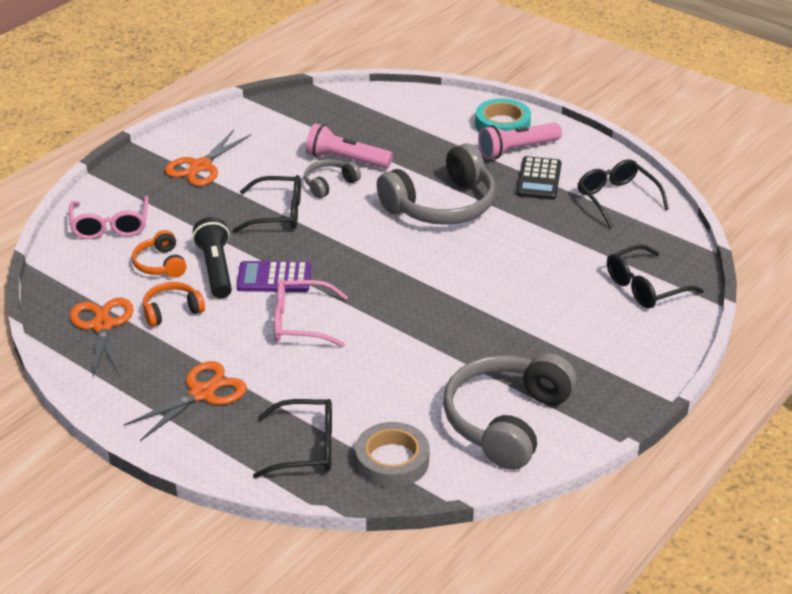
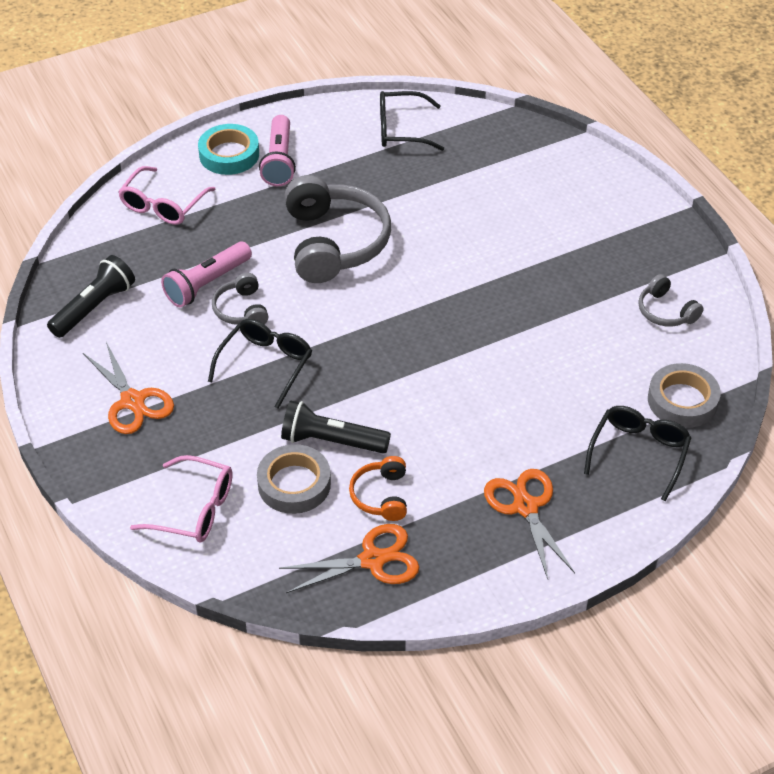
camera: 65 degrees left, 10 degrees up
(102, 325) = (372, 560): orange scissors -> orange scissors turned 150 degrees clockwise
(160, 264) = (294, 484): orange headphones -> grey tape
(274, 278) = (374, 400): purple calculator -> none
(284, 120) = (94, 307): none -> black flashlight
(301, 322) = (457, 401): pink glasses -> pink glasses (163, 204)
(506, 421) = (665, 311): grey headphones -> grey headphones, size x0.49
(539, 179) = (337, 165): black calculator -> none
(645, 287) = (536, 163): black glasses -> none

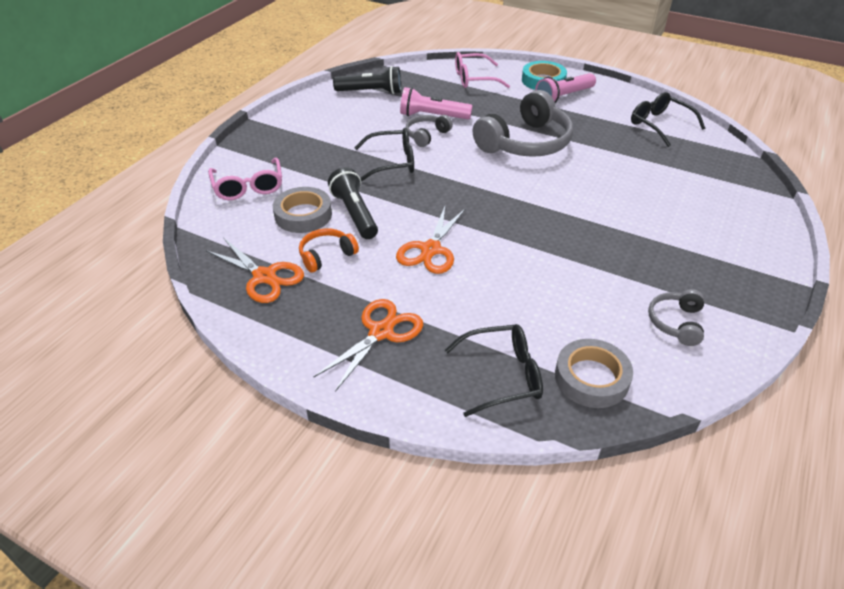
camera: 55 degrees right, 5 degrees down
(133, 401) = (314, 132): orange scissors -> orange scissors (430, 250)

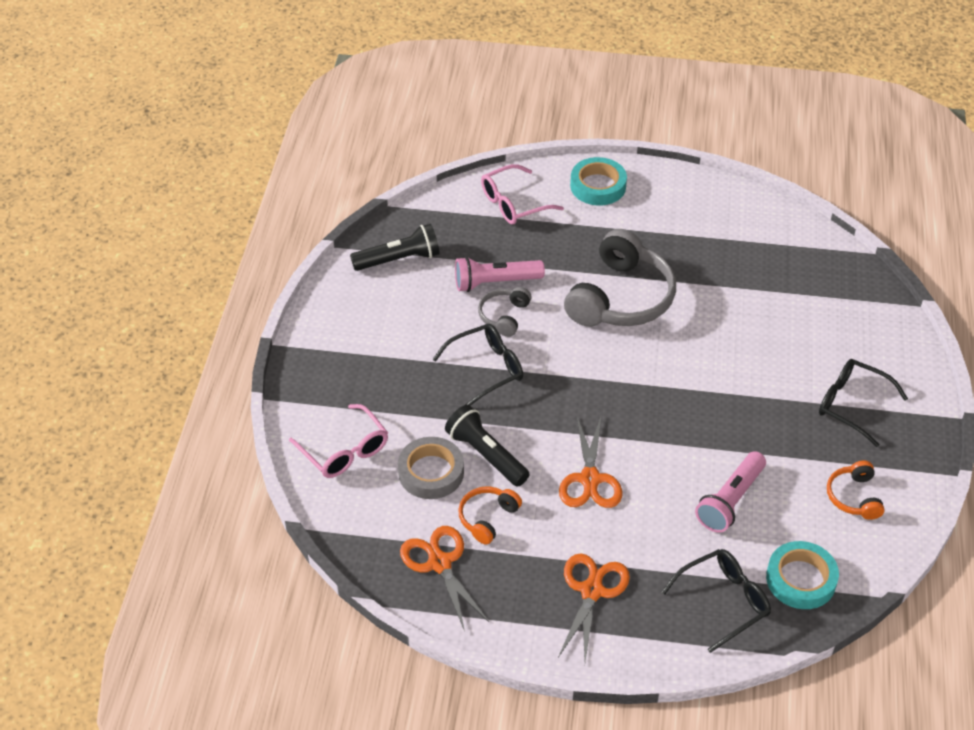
camera: 20 degrees left, 5 degrees up
(264, 277) = (439, 563): orange scissors -> orange scissors turned 135 degrees counterclockwise
(563, 97) = (633, 210): pink flashlight -> pink flashlight (730, 501)
(591, 378) = (801, 579): grey tape -> turquoise tape
(660, 125) = (757, 230): black glasses -> black glasses (852, 405)
(676, 323) = (854, 497): grey headphones -> orange headphones

